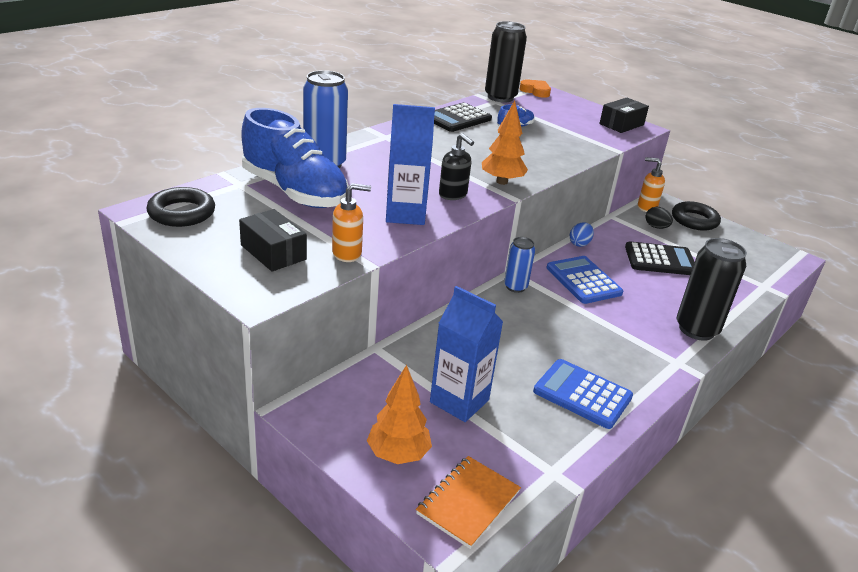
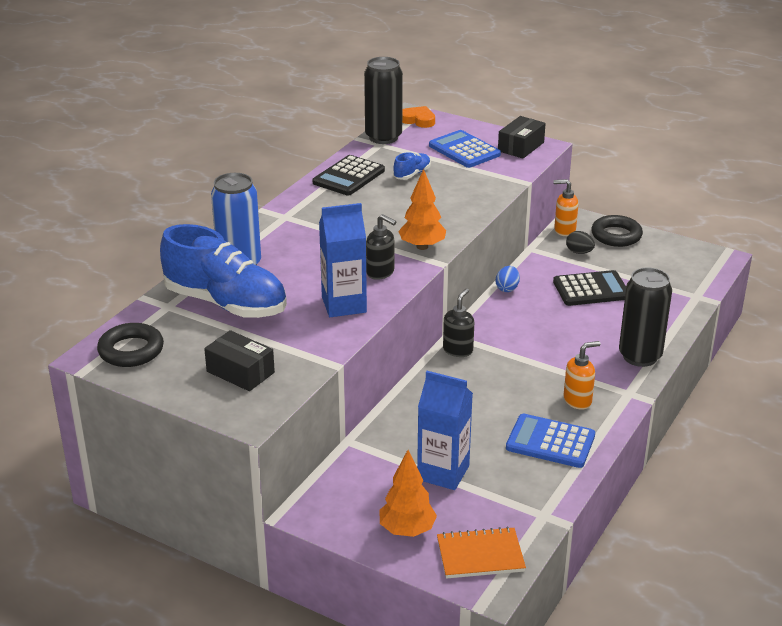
camera: 10 degrees left, 0 degrees up
(347, 253) = (309, 358): orange soap dispenser -> orange soap dispenser (578, 400)
(468, 503) = (480, 555): orange notebook -> orange notebook turned 60 degrees clockwise
(515, 287) = (458, 350): blue can -> black soap dispenser
(583, 280) = (521, 329): blue calculator -> blue calculator (464, 150)

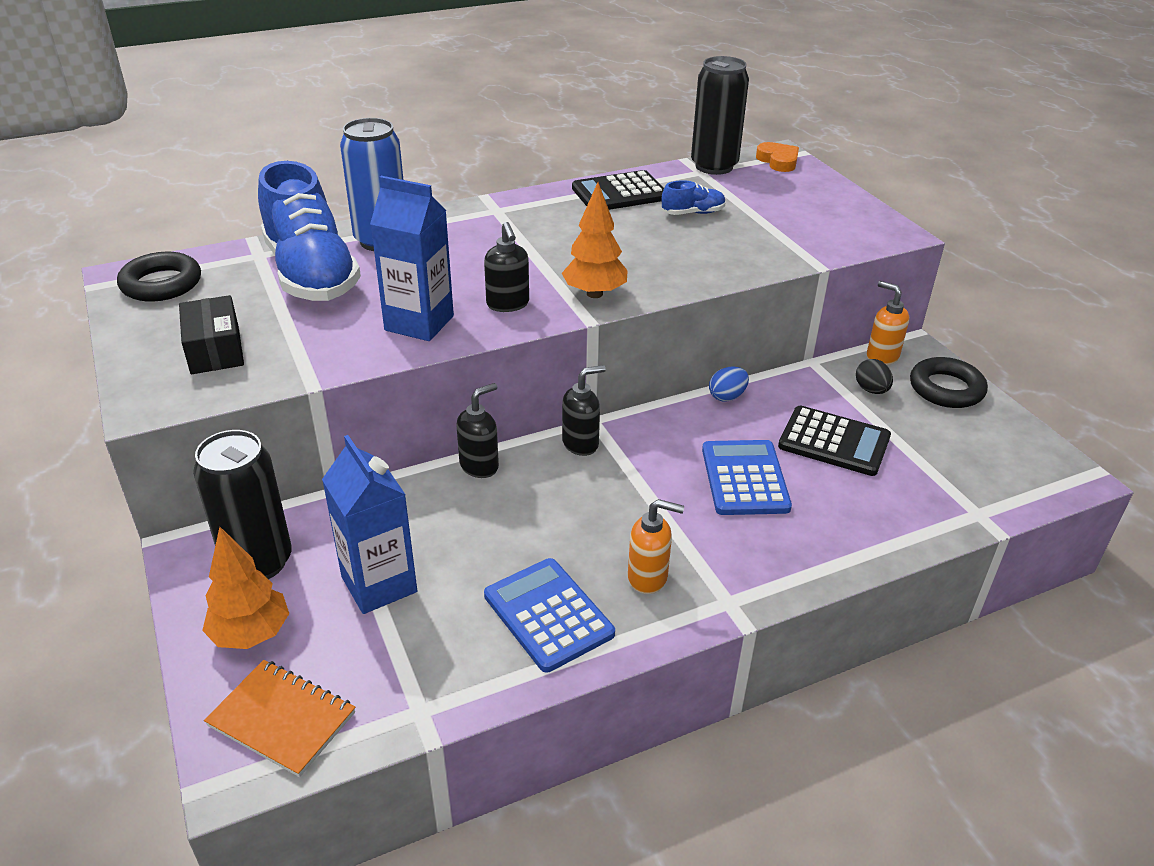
camera: 35 degrees right, 5 degrees up
(416, 388) = (479, 466): none -> black soap dispenser
(464, 150) = (790, 207): blue calculator -> blue calculator (744, 478)
(521, 147) = (867, 225): black box -> none
(640, 356) = (801, 559): black can -> black can (258, 562)

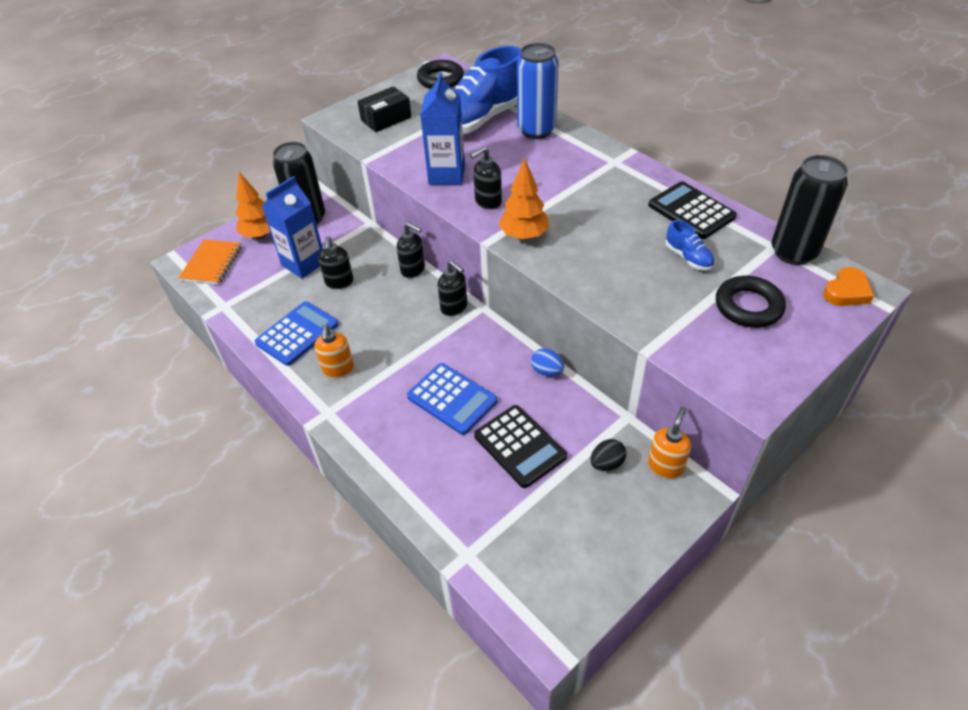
camera: 75 degrees right, 10 degrees up
(456, 548) = (339, 282): none -> black soap dispenser
(744, 478) = (452, 399): blue calculator -> blue calculator turned 60 degrees clockwise
(834, 442) = (520, 446): black calculator -> black calculator turned 45 degrees counterclockwise
(946, 389) = (640, 521): black ring -> black ring (748, 306)

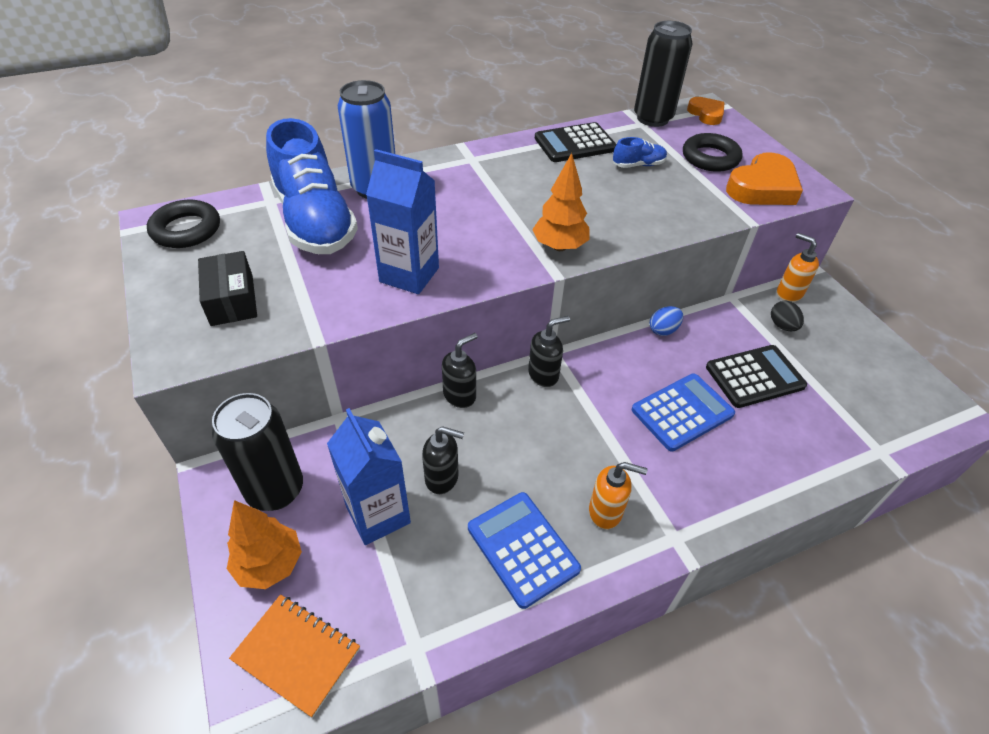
camera: 75 degrees left, 0 degrees up
(487, 202) = (485, 256): black soap dispenser -> none
(720, 354) = (762, 187): none -> orange heart

